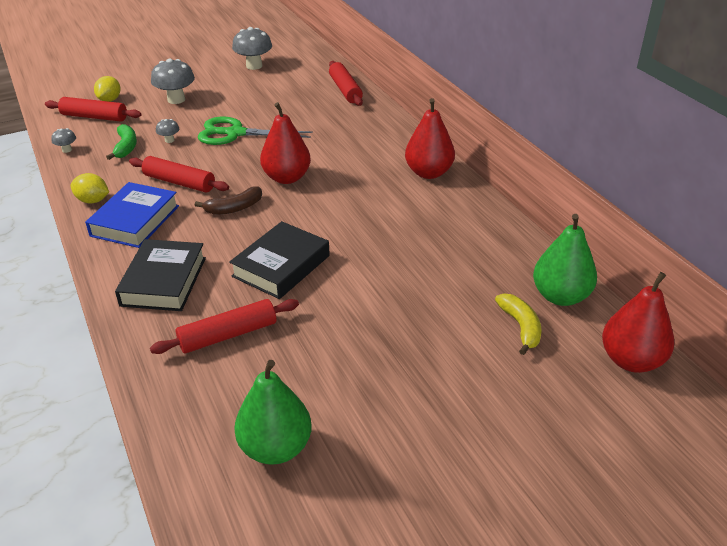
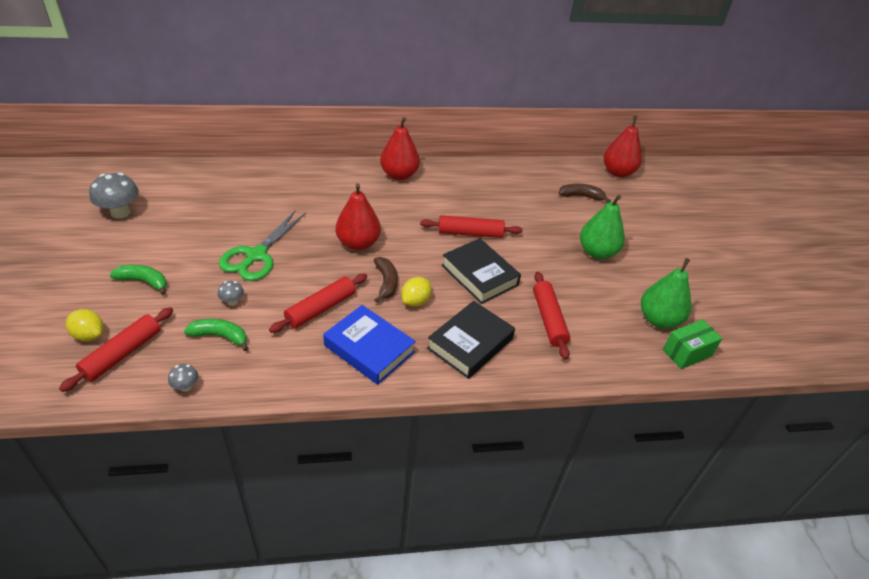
camera: 75 degrees left, 5 degrees up
(93, 200) = (313, 375): yellow lemon -> yellow lemon (415, 301)
(163, 281) = (470, 344): black book -> black book turned 75 degrees counterclockwise
(176, 100) = (144, 281): grey mushroom -> green banana
(215, 488) = (687, 353): none -> green box
(345, 90) = (232, 174): red rolling pin -> red rolling pin (470, 233)
(520, 327) = (581, 196): yellow banana -> brown banana
(560, 296) = (559, 173): green pear -> green pear (597, 252)

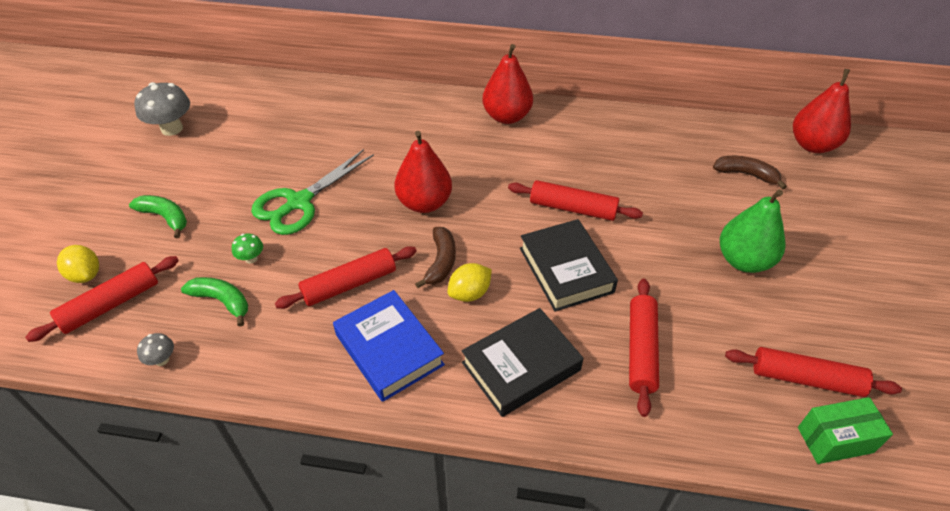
camera: 20 degrees right, 5 degrees up
(232, 302) = (251, 258): grey mushroom -> green mushroom
(658, 319) = (806, 379): green pear -> red rolling pin

